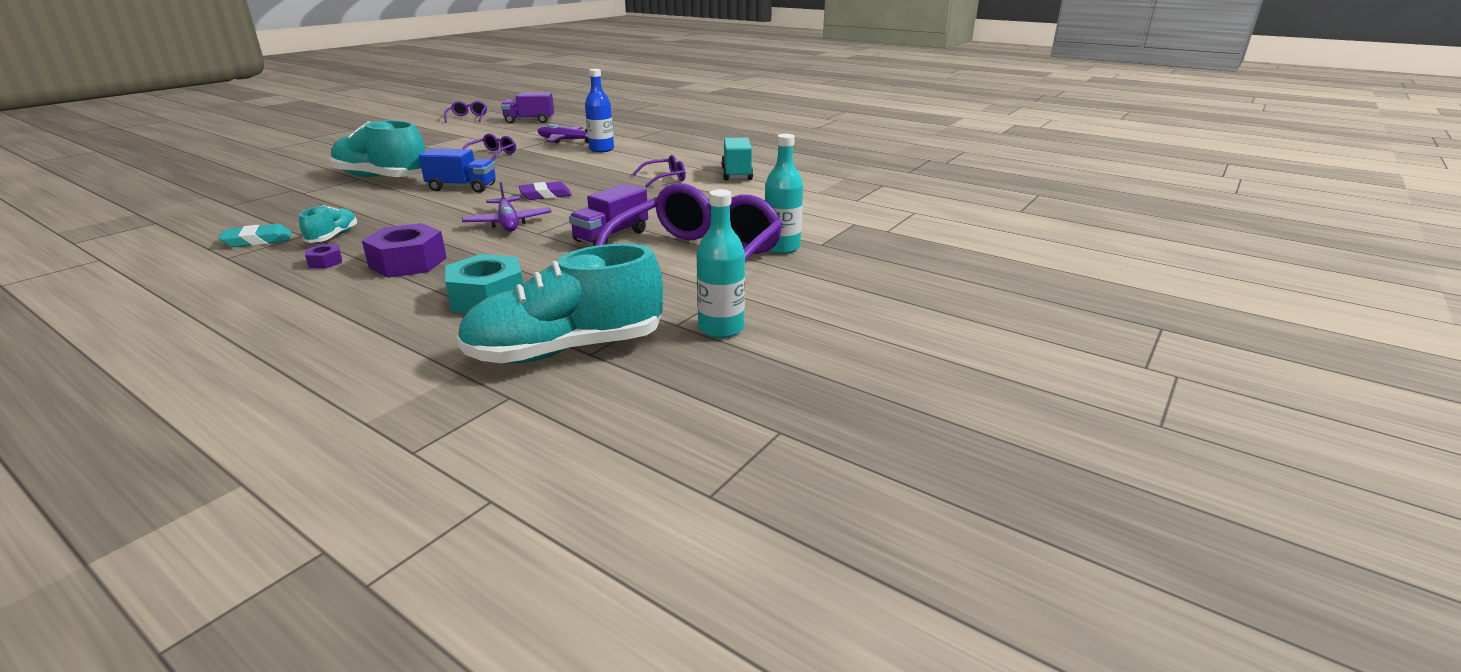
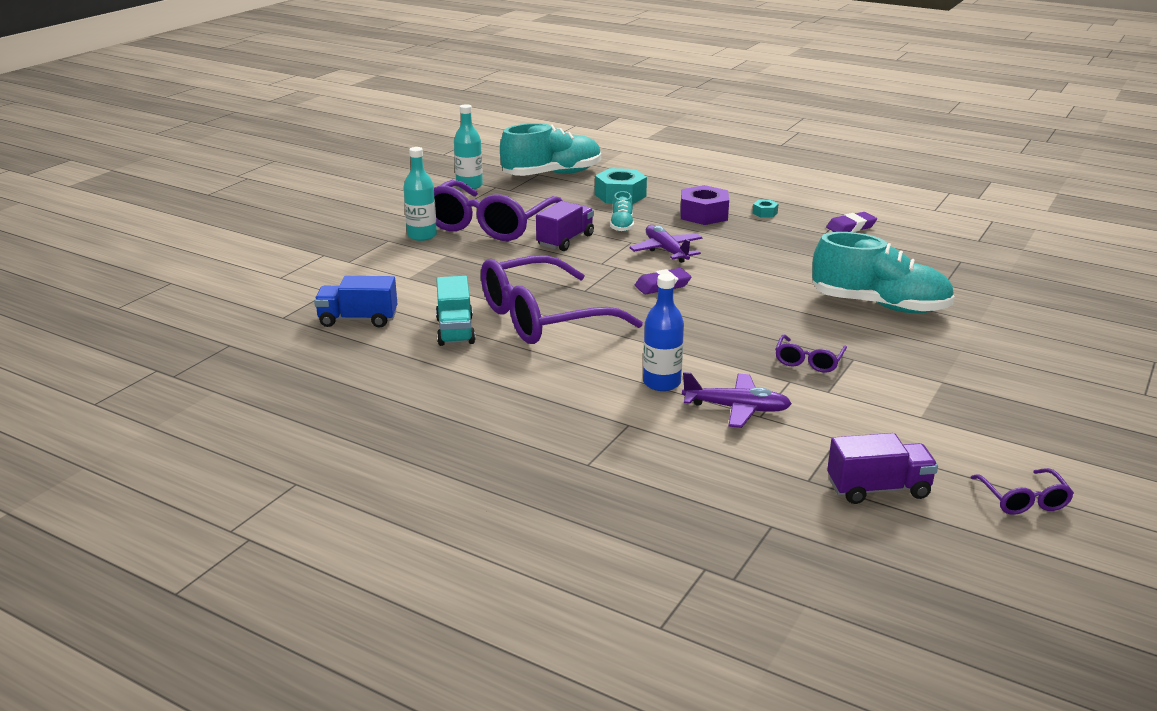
camera: 175 degrees right, 0 degrees up
(258, 240) = (851, 227): turquoise eraser -> purple eraser
(325, 262) = (765, 213): purple nut -> turquoise nut
(333, 237) = (797, 232): turquoise shoe -> turquoise shoe (622, 225)
(462, 188) = (765, 293): blue truck -> blue truck (358, 320)
(665, 178) = (543, 318): purple glasses -> purple glasses, size x2.34

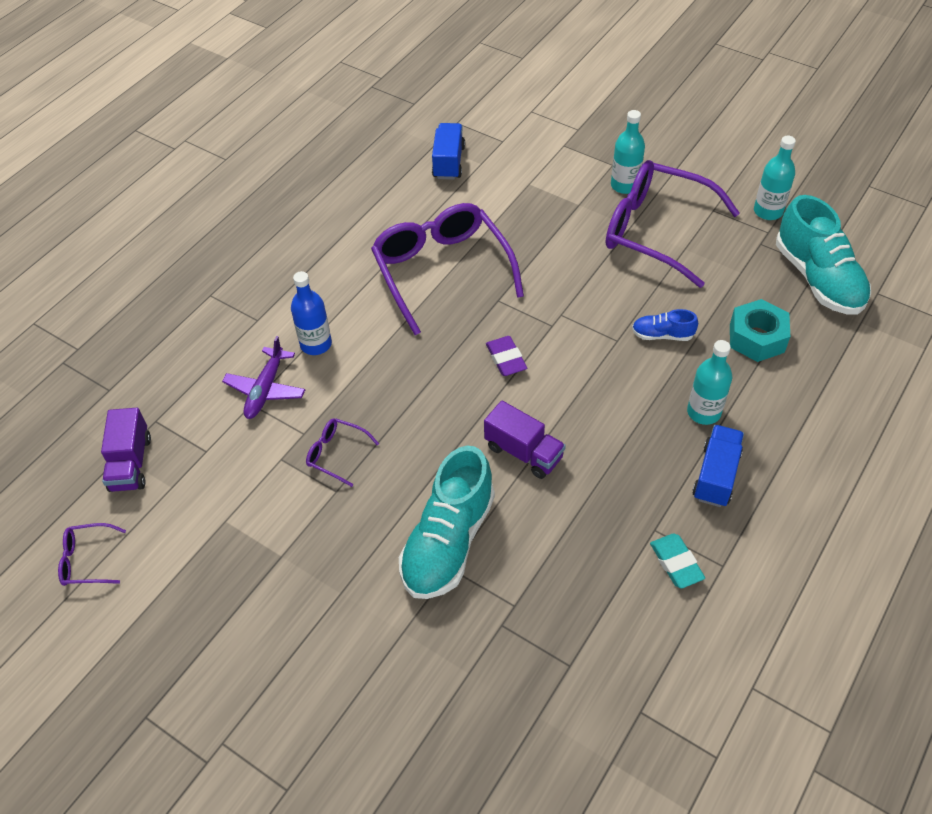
camera: 95 degrees right, 25 degrees up
(455, 330) = (423, 218): turquoise truck -> none
(565, 240) = (617, 288): purple truck -> purple truck (523, 452)
(622, 225) = (662, 335): turquoise shoe -> blue shoe
(666, 250) = (594, 368): purple plane -> none
(703, 214) = (703, 412): purple nut -> turquoise bottle
(765, 213) = (716, 475): turquoise nut -> blue truck
(851, 227) = (676, 563): purple eraser -> turquoise eraser

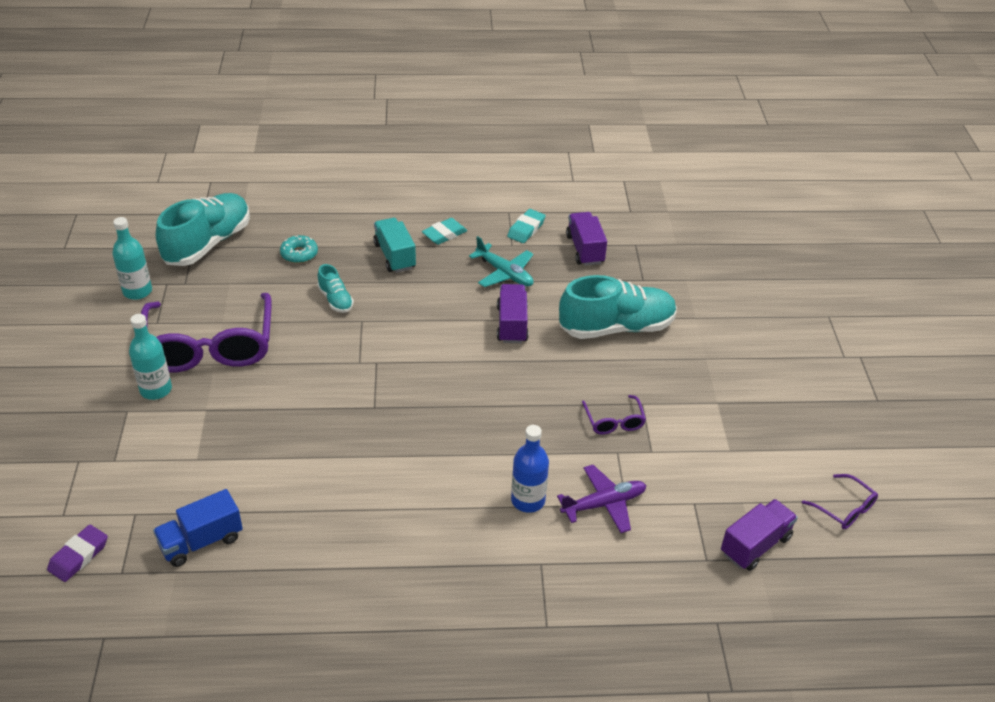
camera: 130 degrees left, 10 degrees down
(442, 271) = (369, 462): purple glasses -> none
(506, 359) = (435, 372): purple eraser -> purple eraser (79, 556)
(597, 601) = (585, 249): none -> purple truck
(608, 493) = (504, 273): none -> turquoise plane
(662, 335) = (335, 300): blue shoe -> turquoise shoe
(703, 412) = (395, 256): turquoise bottle -> turquoise truck
(716, 475) = (444, 234): blue truck -> turquoise eraser
(757, 338) = (299, 254): turquoise nut -> turquoise donut

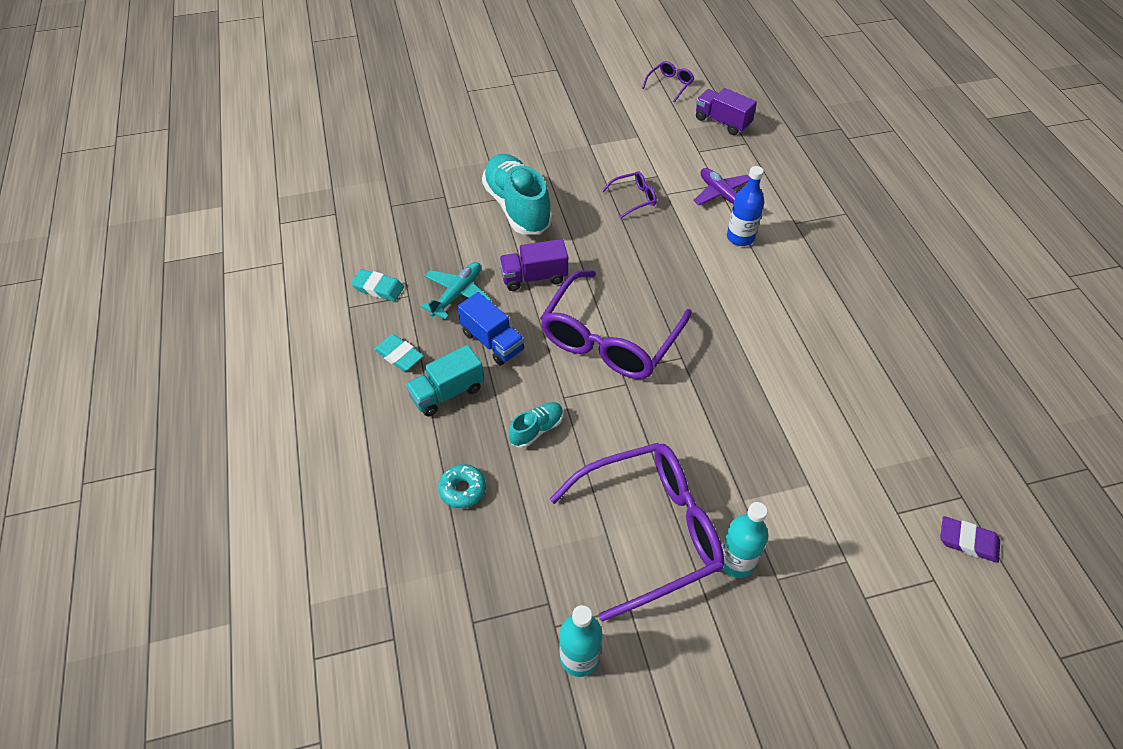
camera: 100 degrees left, 10 degrees up
(201, 541) = (896, 445): blue truck -> blue truck (492, 341)
(208, 243) = (462, 605): turquoise shoe -> none
(415, 361) = (610, 339): none -> purple glasses
(585, 249) = (406, 239): purple truck -> none

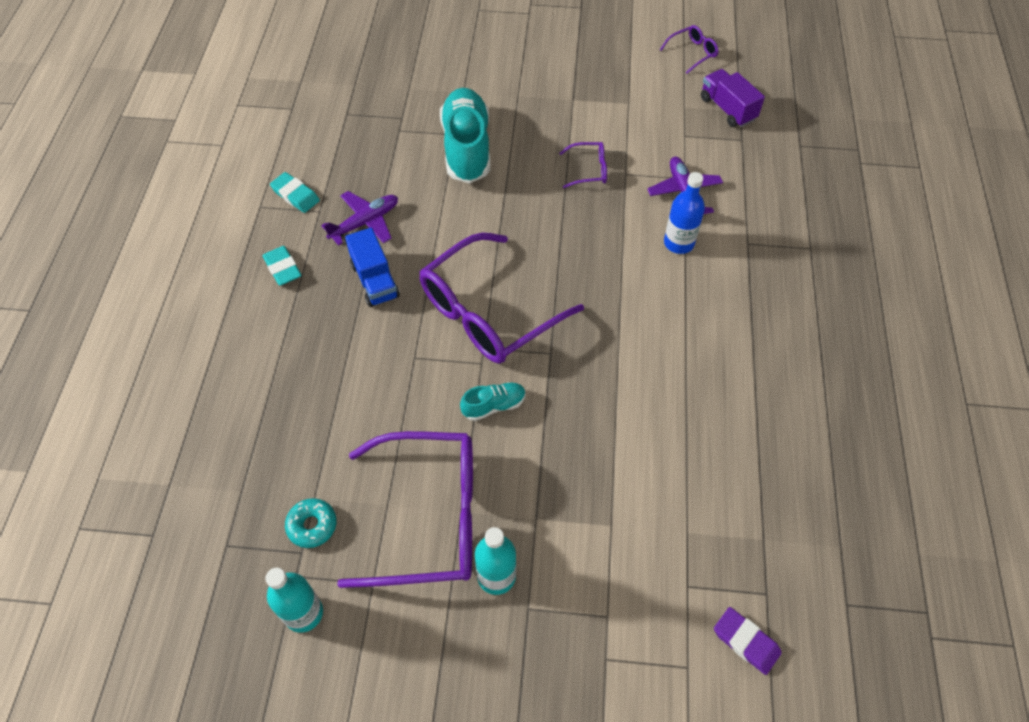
camera: 20 degrees right, 5 degrees up
(447, 392) = (308, 318): turquoise truck -> none
(457, 294) = (365, 222): turquoise plane -> purple plane
(462, 489) = (277, 417): turquoise donut -> turquoise donut (312, 525)
(534, 277) = (447, 226): purple truck -> none
(537, 429) = (373, 381): turquoise shoe -> turquoise shoe (494, 406)

